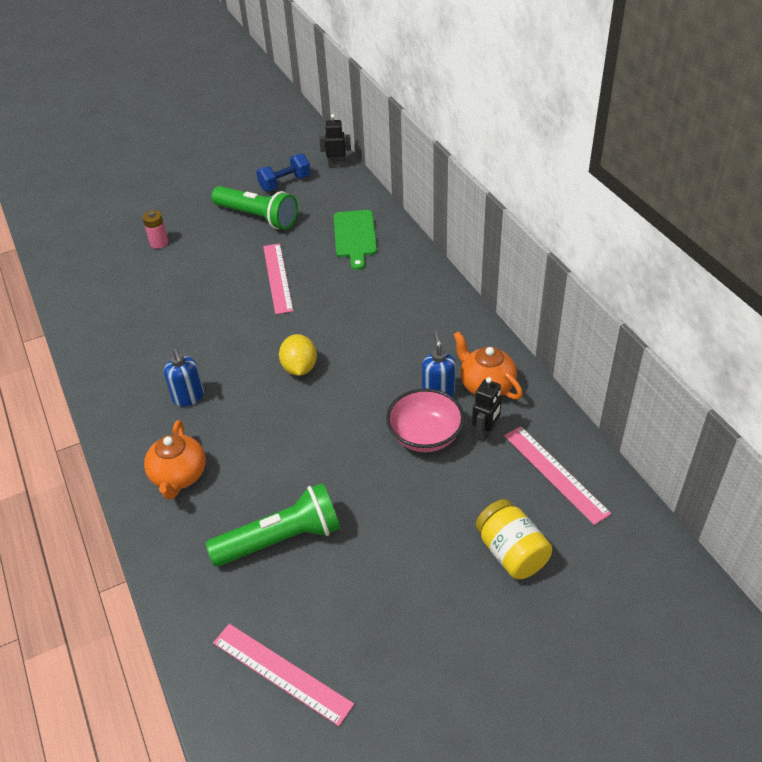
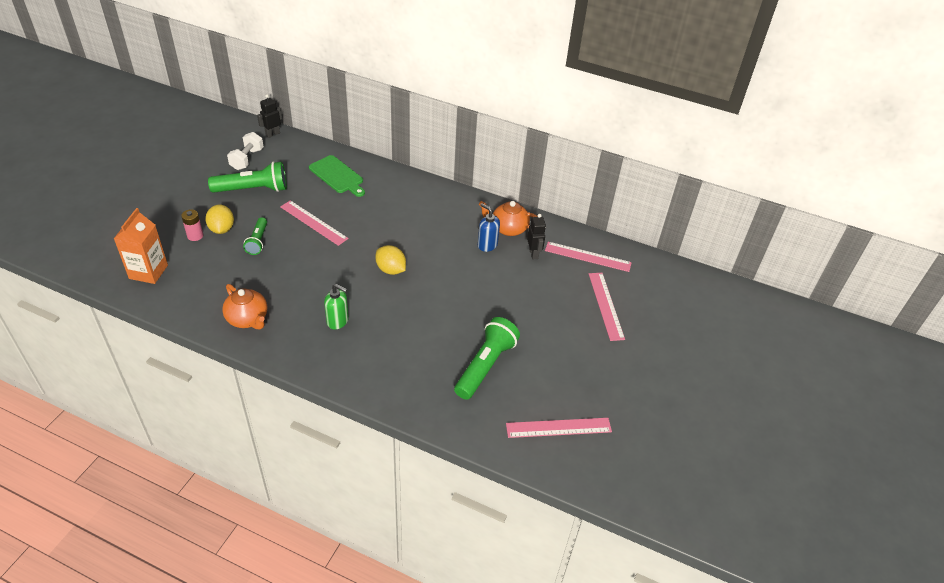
camera: 45 degrees left, 0 degrees up
(86, 261) = (148, 272): none -> orange carton
(179, 476) = (386, 367): orange teapot -> orange teapot (248, 319)
(188, 246) = (222, 229): none -> yellow lemon
(188, 397) = (338, 321): blue soap dispenser -> green soap dispenser
(206, 274) = (258, 241): none -> green flashlight
(285, 183) = (247, 159): blue dumbbell -> white dumbbell
(425, 436) = (504, 271): pink bowl -> none
(511, 552) = (606, 305): yellow jar -> pink ruler

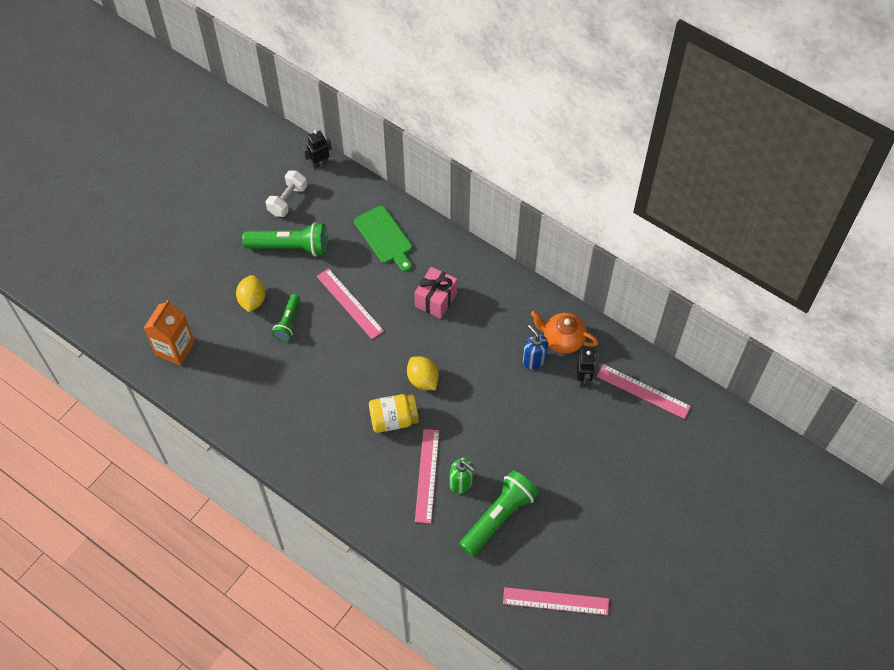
camera: 15 degrees right, 15 degrees up
(195, 236) = (224, 306): pink battery -> none
(248, 319) = (269, 423): orange teapot -> none
(338, 321) = (358, 439): green soap dispenser -> green soap dispenser (461, 483)
(369, 302) = (393, 420): none -> yellow jar
(391, 213) = (436, 300): none -> pink gift
(606, 305) = (645, 460): pink ruler -> pink ruler (427, 475)

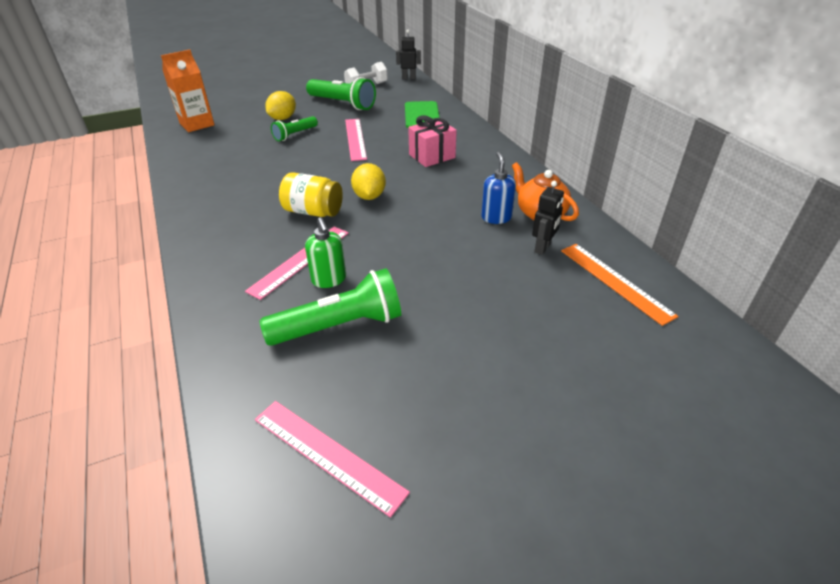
camera: 30 degrees right, 20 degrees down
(643, 391) = (615, 281): pink ruler -> orange ruler

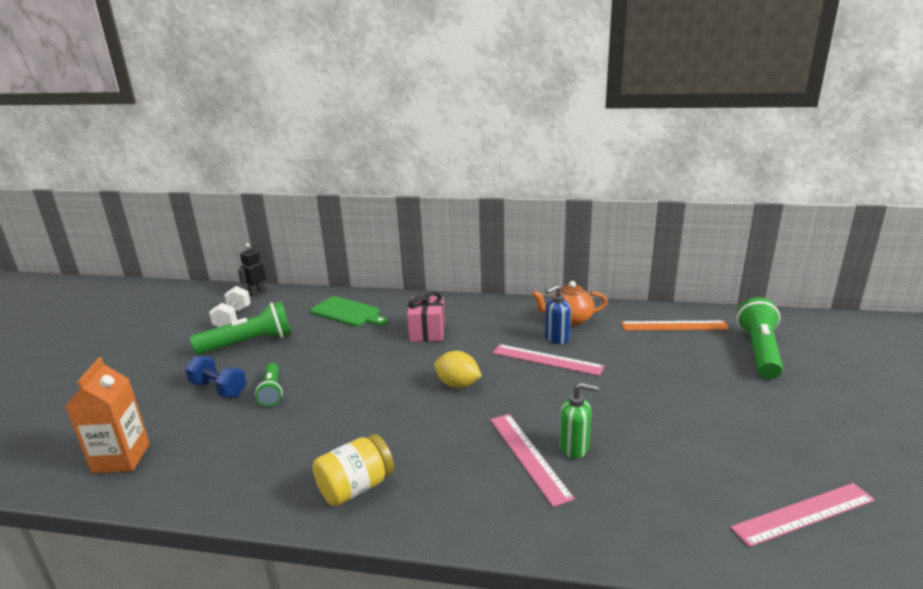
camera: 55 degrees left, 15 degrees down
(283, 118) = (219, 389): yellow lemon -> blue dumbbell
(313, 212) = (449, 424): yellow jar -> yellow jar (356, 487)
(339, 326) = (647, 461): green flashlight -> green flashlight (759, 351)
(355, 139) = (337, 359): pink ruler -> pink ruler (547, 359)
(496, 217) = (556, 338): blue soap dispenser -> blue soap dispenser turned 60 degrees counterclockwise
(543, 248) = (614, 335): black robot -> none

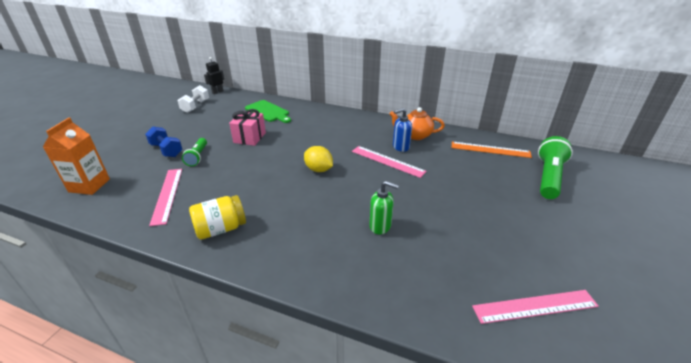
camera: 10 degrees right, 10 degrees up
(249, 343) = (198, 123): green flashlight -> none
(427, 332) = (314, 131): pink gift -> pink gift (250, 138)
(529, 456) = (345, 227): pink ruler -> pink ruler (167, 195)

